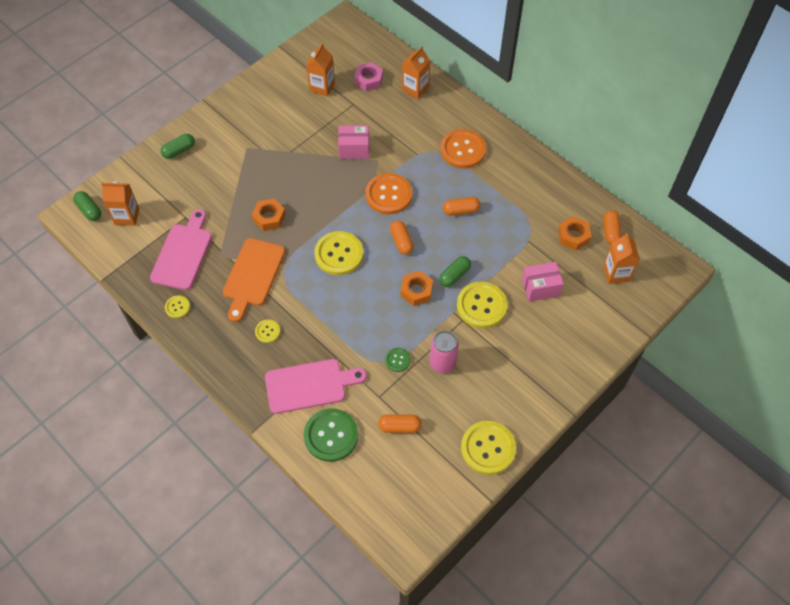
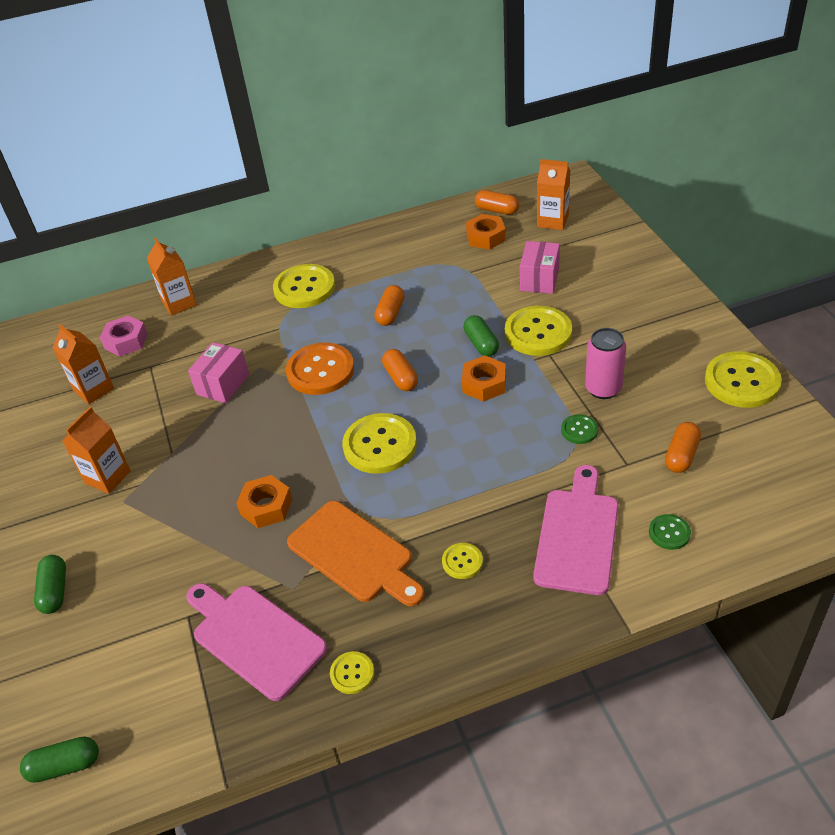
camera: 60 degrees left, 15 degrees down
(127, 216) = (123, 705): orange carton -> orange carton (107, 477)
(331, 435) = (669, 533): green button -> green button, size x0.49
(401, 241) = (400, 378): orange capsule -> orange capsule turned 60 degrees clockwise
(463, 150) = (304, 288): orange button -> yellow button

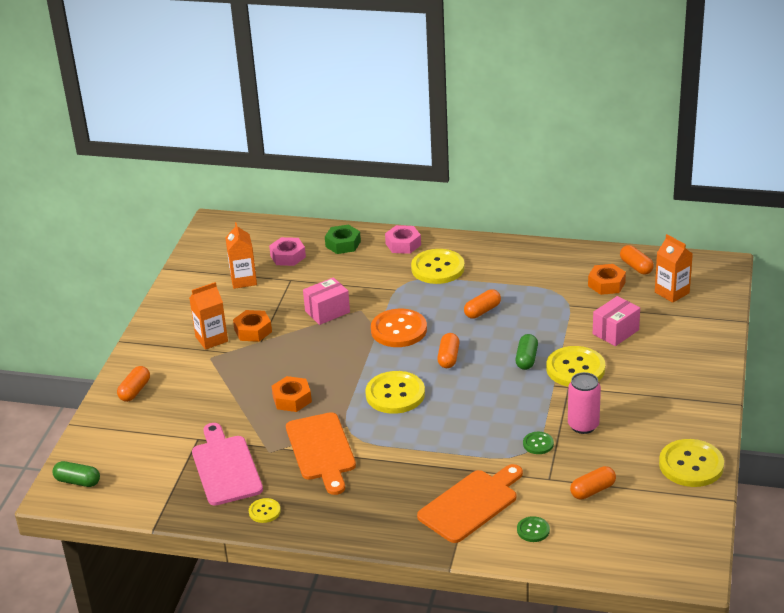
camera: 30 degrees right, 10 degrees down
(55, 591) = (135, 391): green capsule -> orange capsule
(179, 303) = (343, 244): orange carton -> green nut
(246, 278) = (403, 244): none -> pink nut
(462, 562) = (383, 484): yellow button -> none
(484, 384) = (502, 386): orange nut -> orange nut (253, 331)
(577, 535) = (471, 504): pink cutting board -> orange cutting board

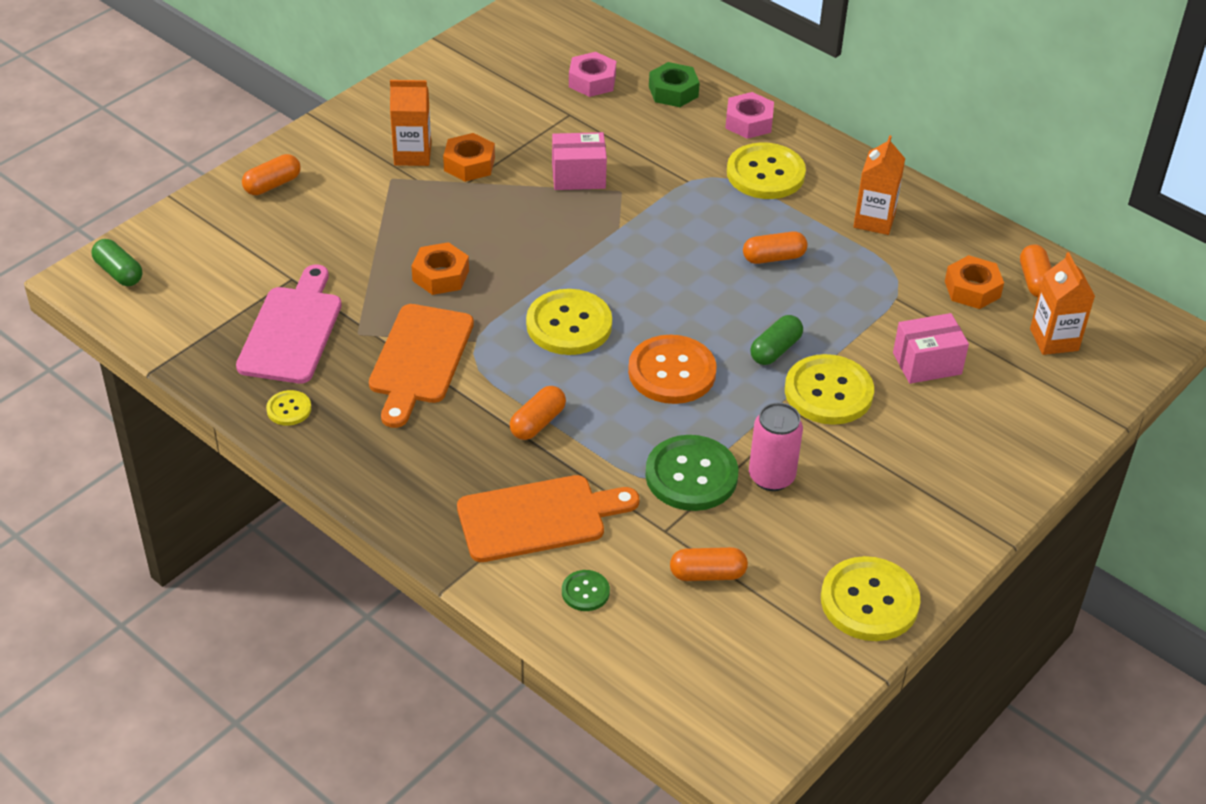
camera: 25 degrees right, 10 degrees up
(243, 280) = (513, 92): orange carton -> orange carton (874, 220)
(399, 330) = (646, 238): orange button -> orange button (672, 372)
(448, 358) = (676, 304): orange capsule -> orange capsule (537, 423)
(538, 444) = (691, 475): green button -> green button, size x2.03

